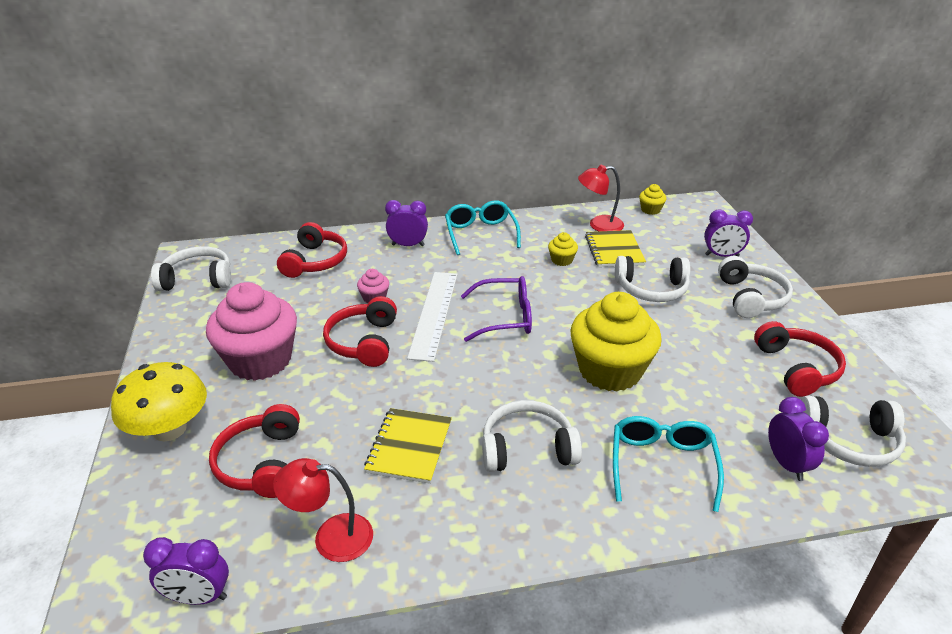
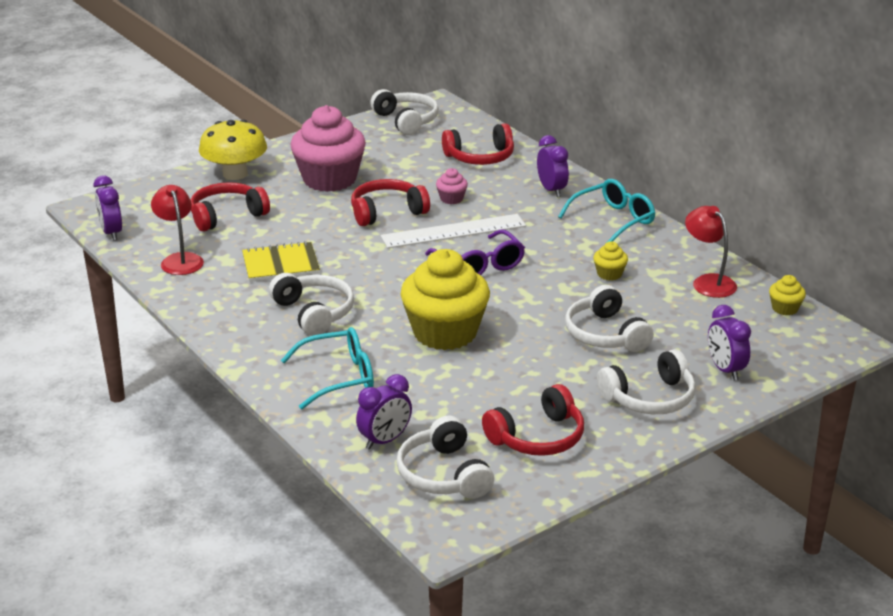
camera: 65 degrees right, 5 degrees down
(614, 250) = (662, 300): yellow notebook -> none

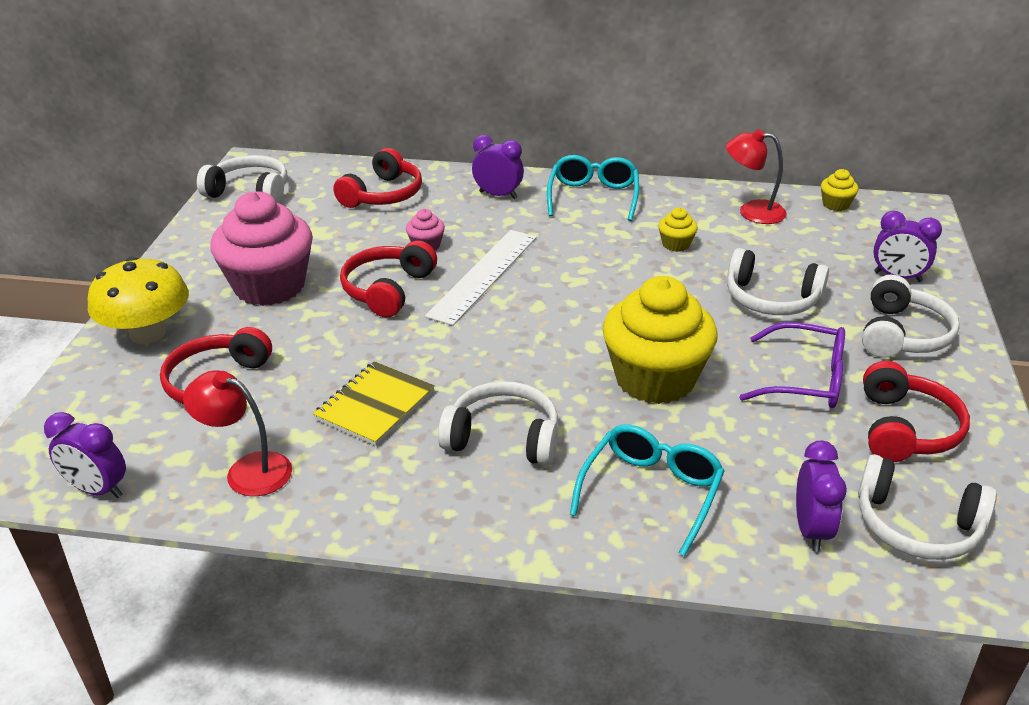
camera: 45 degrees left, 5 degrees up
(479, 266) = (565, 295): purple glasses -> purple glasses (806, 380)

